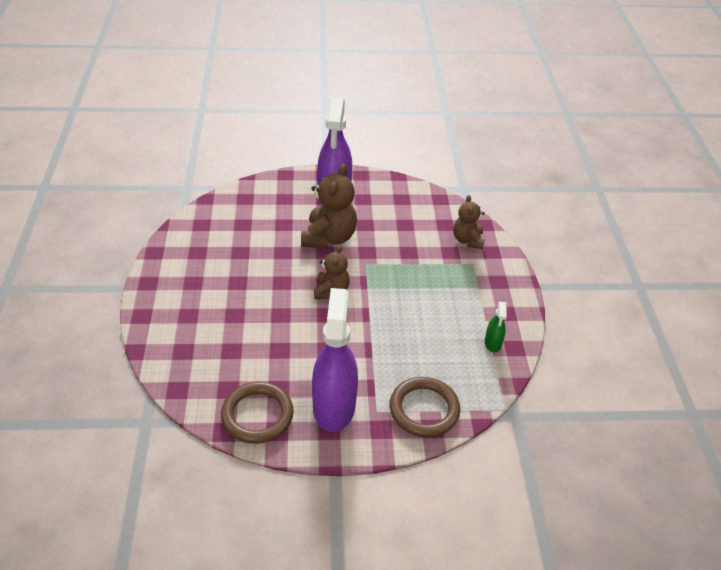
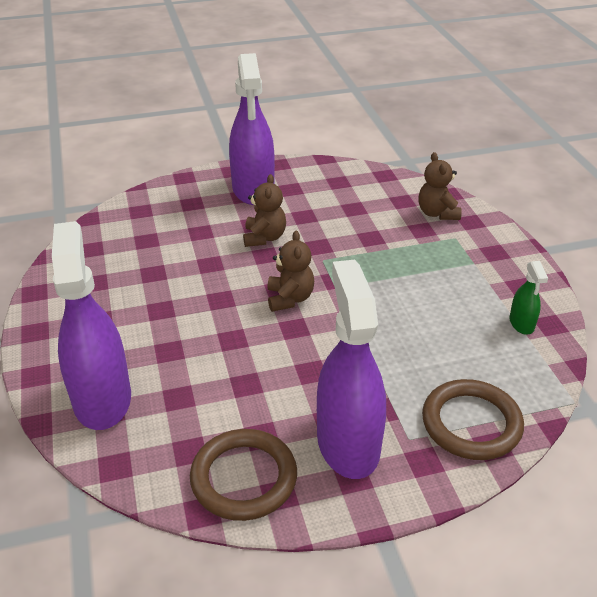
camera: 10 degrees left, 5 degrees down
(181, 341) = (102, 399): none -> purple spray bottle
(329, 238) = (264, 238): brown teddy bear -> brown teddy bear, size x0.61

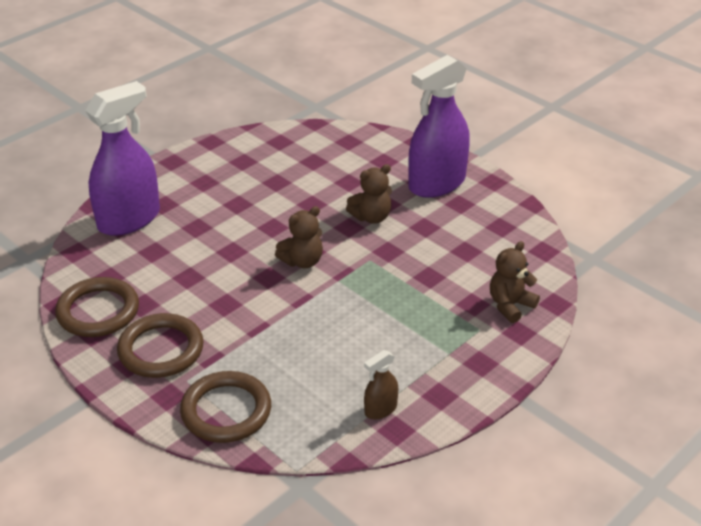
camera: 60 degrees right, 0 degrees up
(348, 443) = (161, 350): purple spray bottle -> brown ring
(521, 324) = (380, 409): green spray bottle -> brown spray bottle

